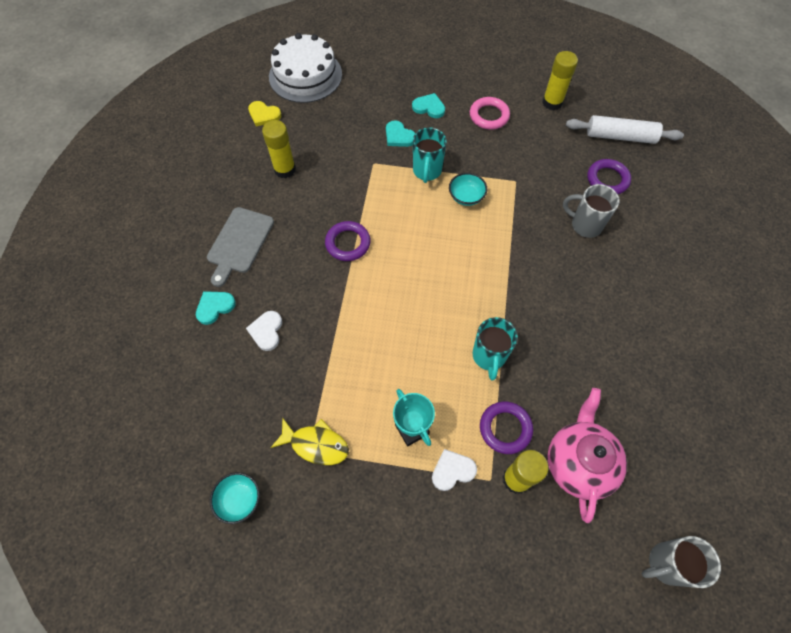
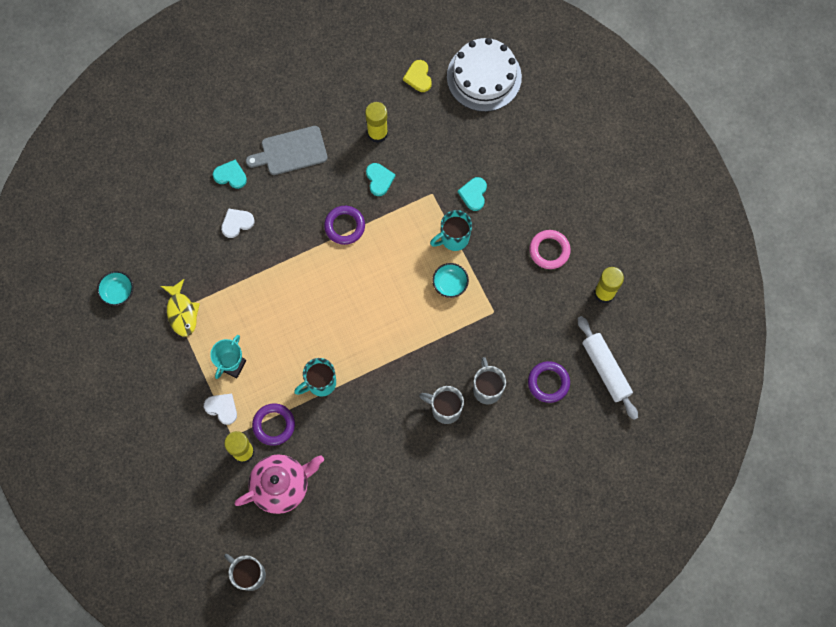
camera: 55 degrees right, 10 degrees up
(429, 107) = (522, 197): turquoise heart -> turquoise heart (379, 179)
(584, 268) = (445, 409): none -> grey mug

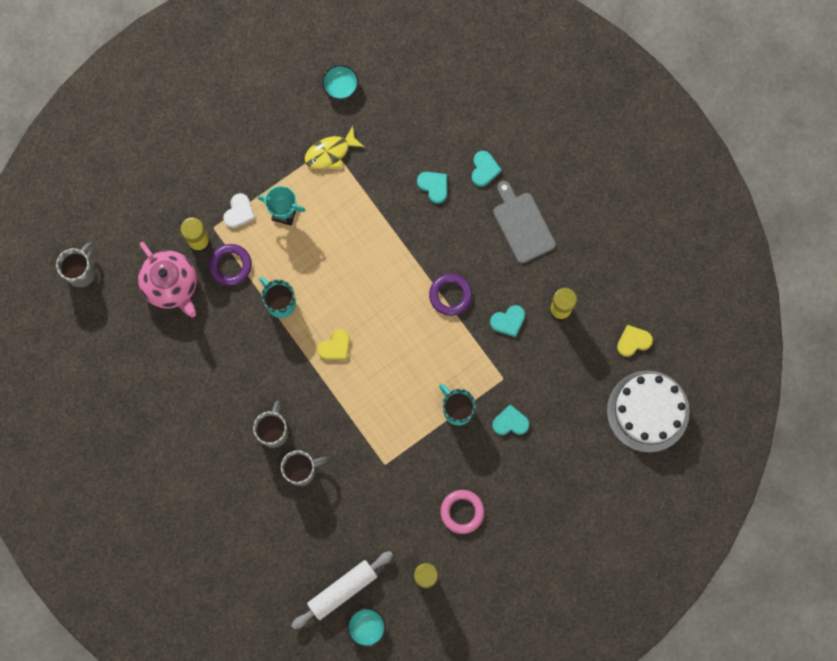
camera: 80 degrees right, 5 degrees up
(237, 223) = (434, 186): white heart -> turquoise heart
(373, 338) = (335, 346): none -> yellow heart
(450, 284) = (407, 414): turquoise bowl -> turquoise bowl (366, 627)
(548, 382) = (318, 532): purple ring -> none

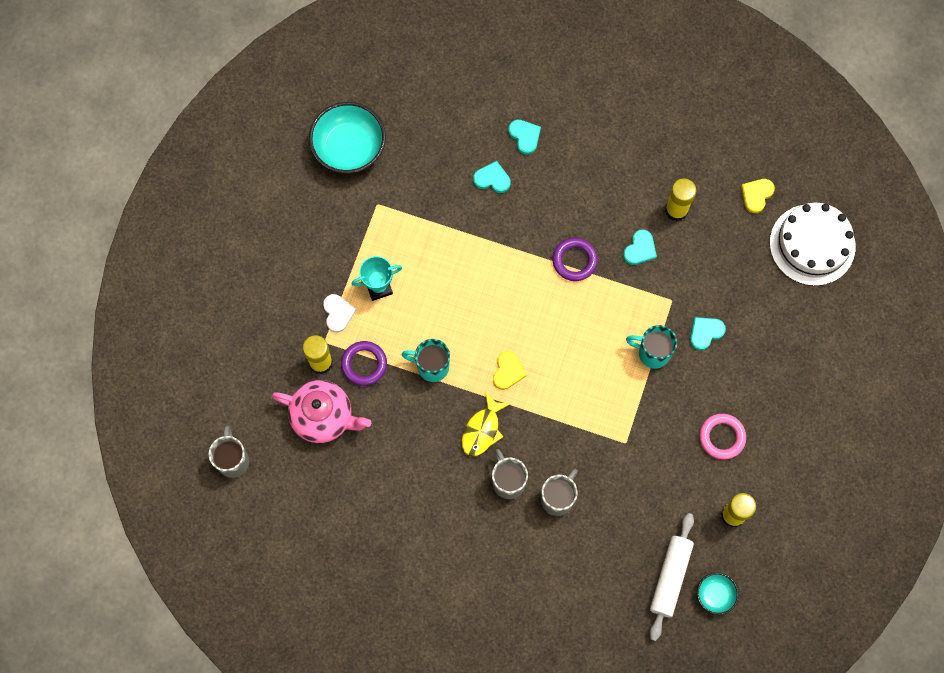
camera: 35 degrees left, 5 degrees down
(330, 152) = (381, 209): yellow fish -> yellow fish (482, 430)
(340, 86) = (349, 148): turquoise bowl -> turquoise bowl, size x1.96
(522, 224) = (591, 161): grey cutting board -> none

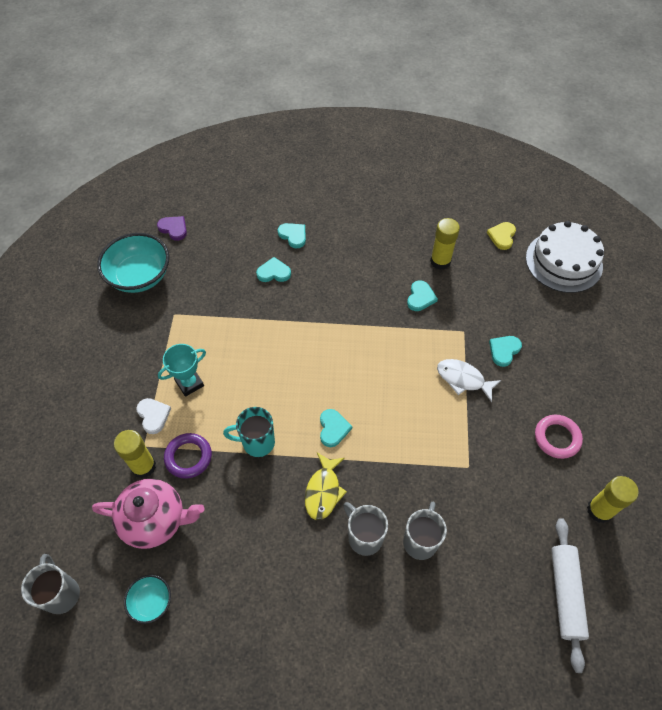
camera: 15 degrees left, 15 degrees down
(395, 94) = (173, 228): none -> purple heart
(508, 371) = (333, 428): yellow heart -> turquoise heart
(574, 260) = (366, 319): purple ring -> none
(652, 353) = (463, 379): turquoise mug -> white fish
(715, 595) = (618, 600): turquoise bowl -> turquoise bowl (151, 602)

